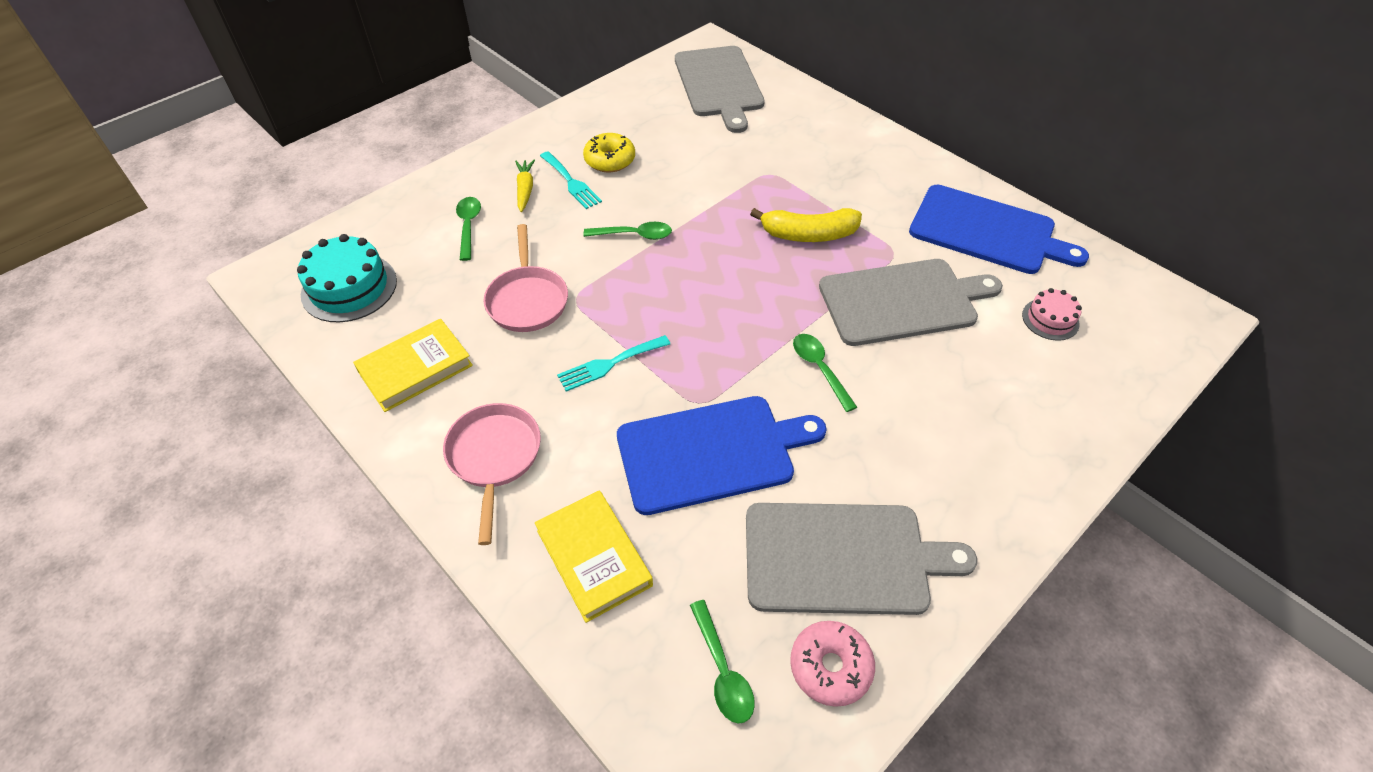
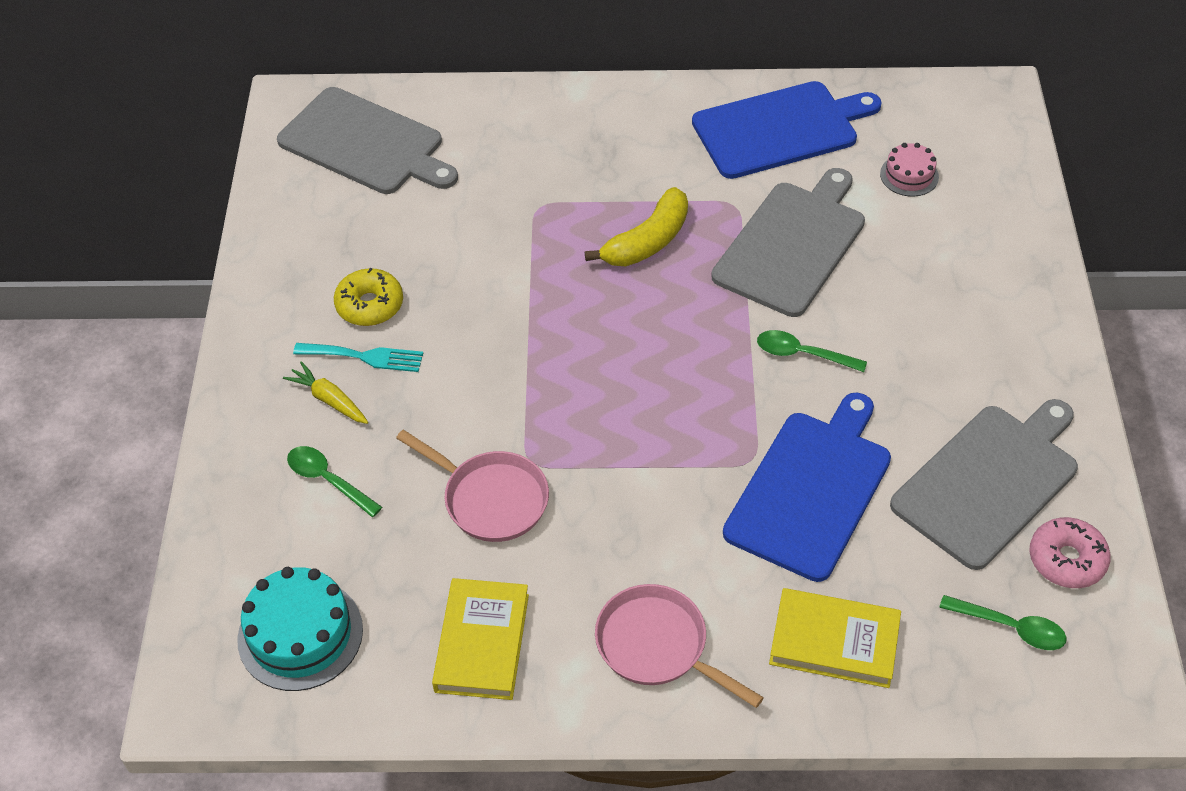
camera: 45 degrees left, 0 degrees up
(609, 364) = (640, 491): turquoise fork -> none
(634, 235) = (499, 361): green spoon -> none

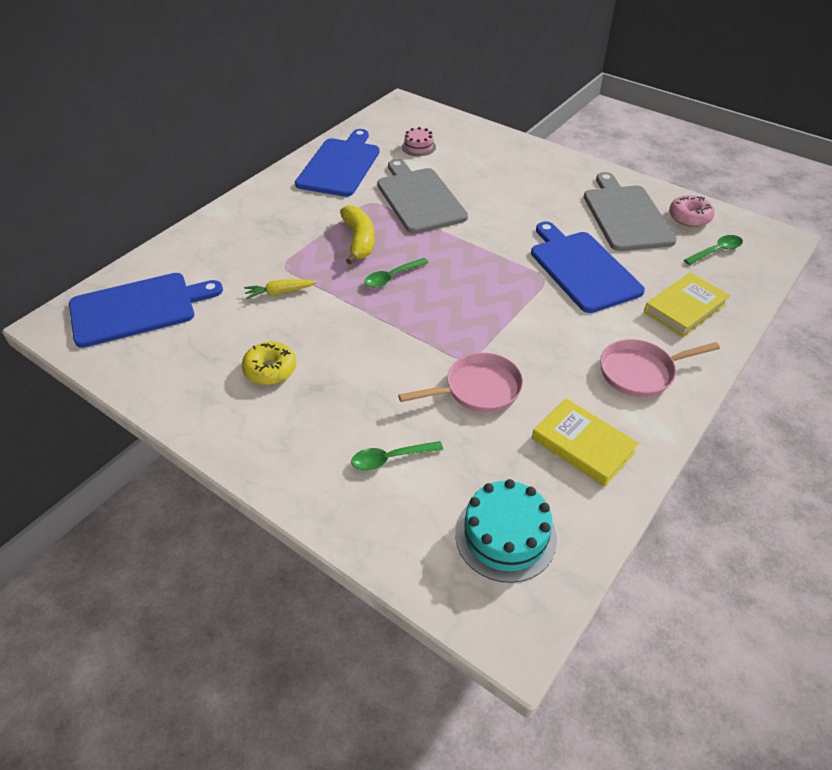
camera: 55 degrees left, 5 degrees down
(329, 400) = (325, 426): yellow carrot -> yellow carrot (279, 292)
(364, 357) = (309, 392): turquoise fork -> none
(365, 143) = (138, 308): grey cutting board -> blue cutting board
(802, 354) = (493, 229): green spoon -> green spoon (392, 277)

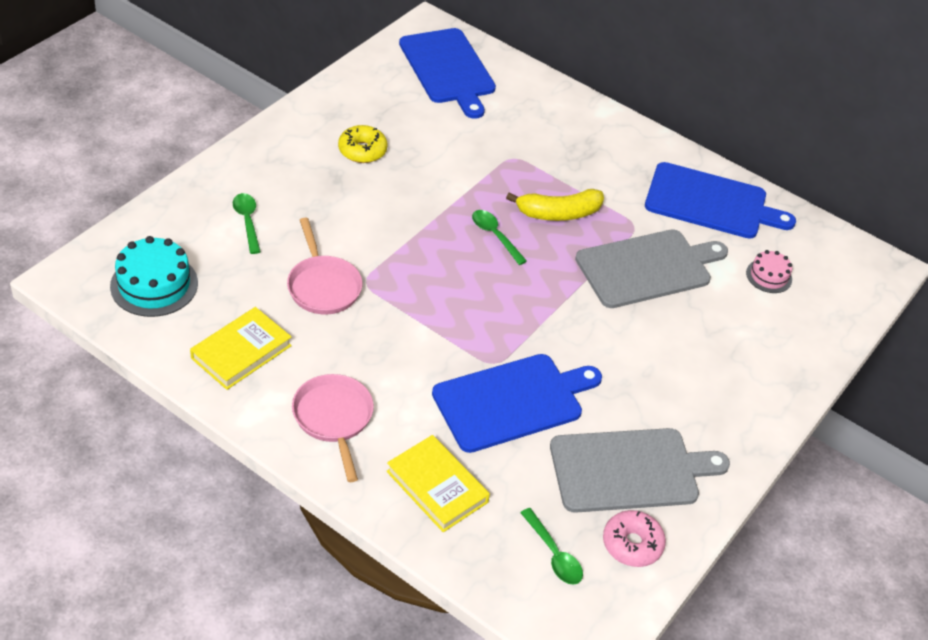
camera: 85 degrees right, 0 degrees up
(279, 292) = (470, 155): yellow carrot -> none

